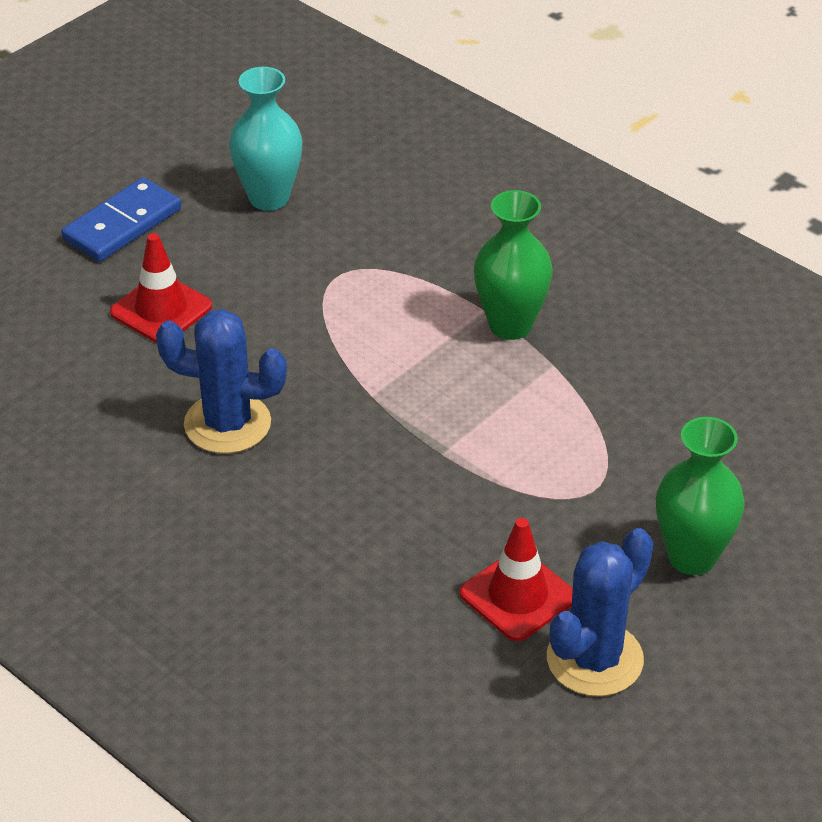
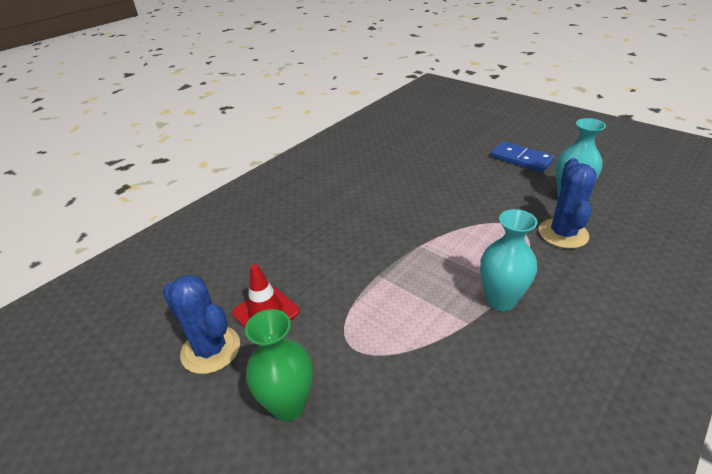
camera: 90 degrees right, 5 degrees down
(161, 309) = (464, 176): red traffic cone -> none
(227, 424) = (390, 202): blue cactus -> blue cactus (563, 233)
(510, 325) = (500, 300): green vase -> turquoise vase

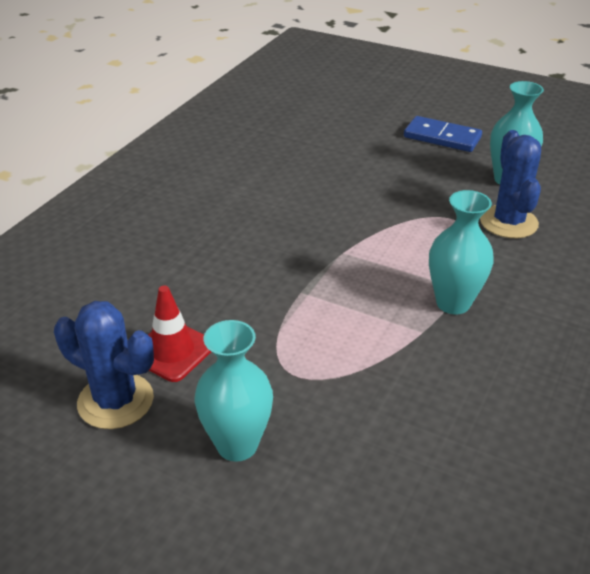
camera: 15 degrees left, 0 degrees up
(288, 405) = (237, 445): green vase -> turquoise vase

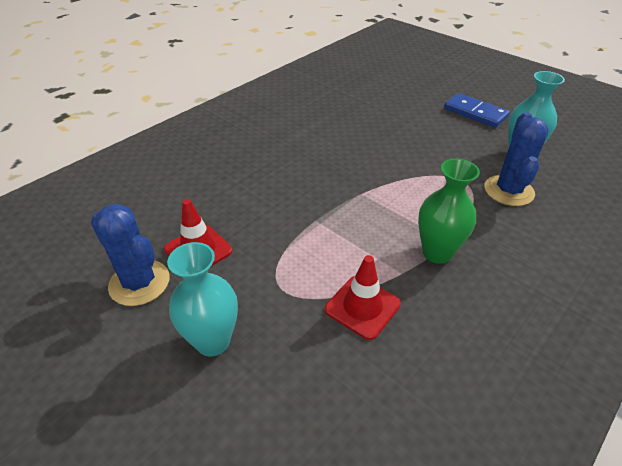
camera: 15 degrees right, 5 degrees up
(392, 375) = (362, 307): none -> red traffic cone
(453, 303) = (437, 253): turquoise vase -> green vase

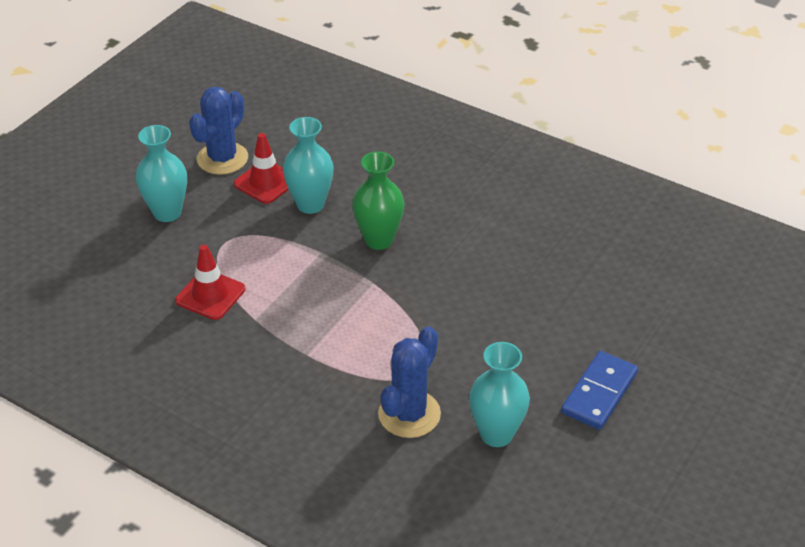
camera: 80 degrees right, 0 degrees up
(246, 221) = (310, 204): none -> turquoise vase
(437, 253) = (287, 345): green vase -> green vase (379, 240)
(508, 191) = (409, 414): blue cactus -> blue cactus turned 60 degrees counterclockwise

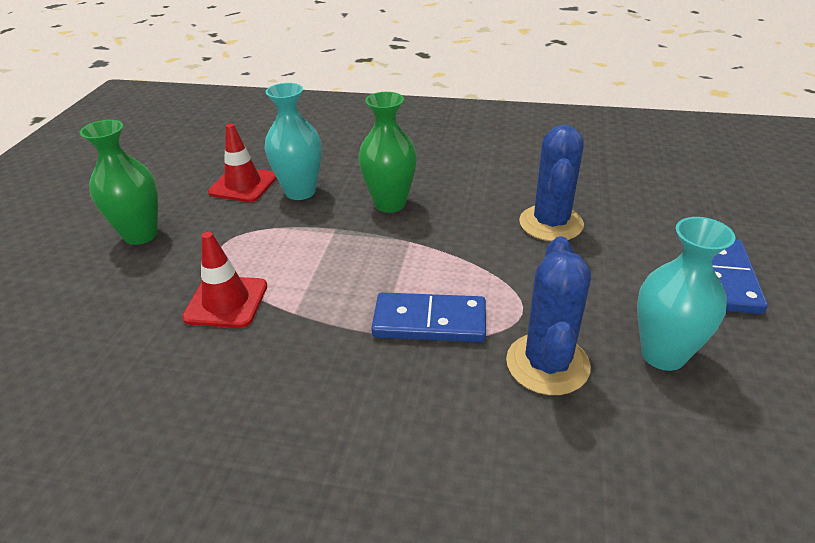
camera: 20 degrees left, 5 degrees down
(167, 212) = (141, 235): turquoise vase -> green vase
(222, 158) = (187, 176): blue cactus -> blue cactus (551, 223)
(347, 357) = (429, 322): none -> blue domino

